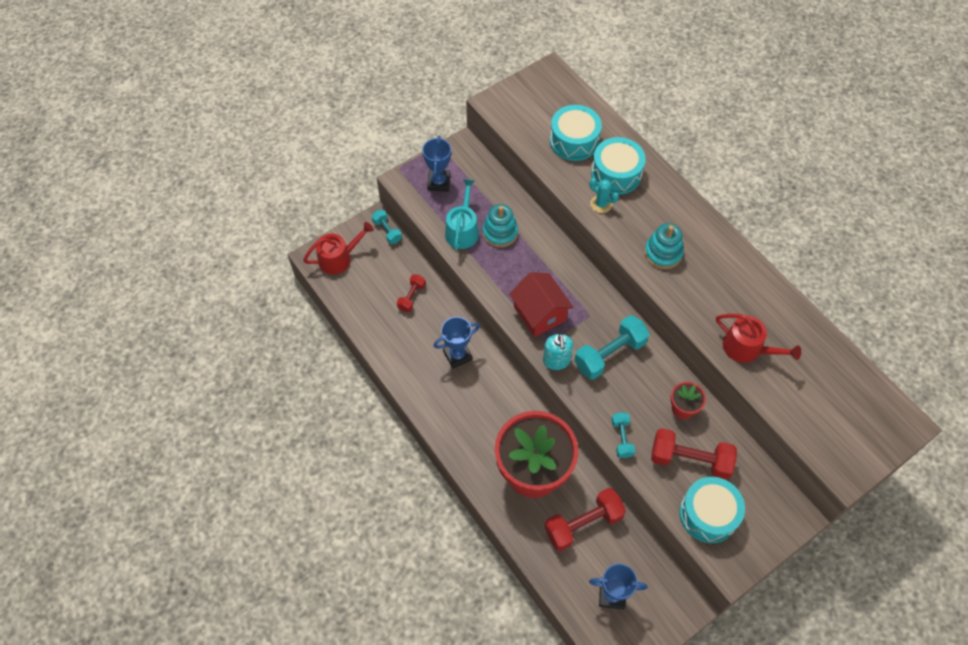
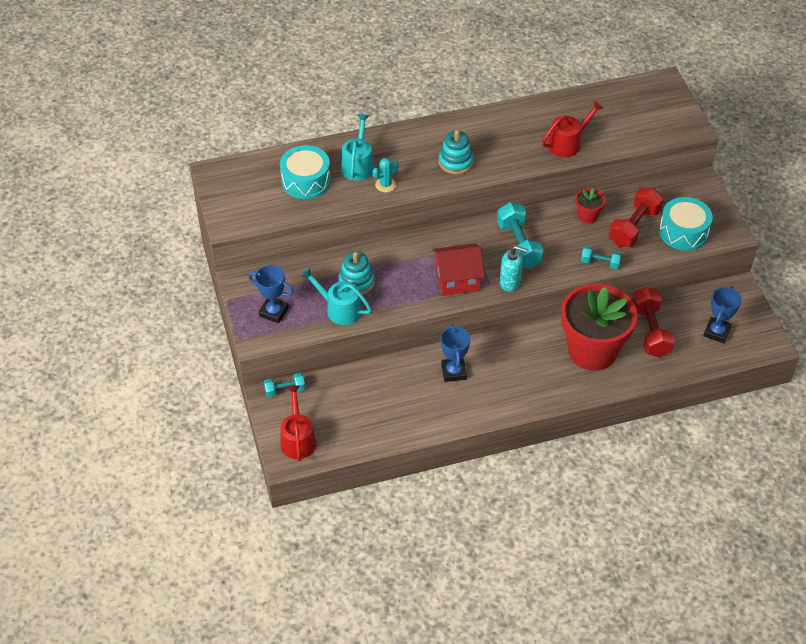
camera: 70 degrees left, 10 degrees down
(412, 297) = (373, 390): red dumbbell -> none
(616, 174) = (358, 165): turquoise drum -> turquoise watering can

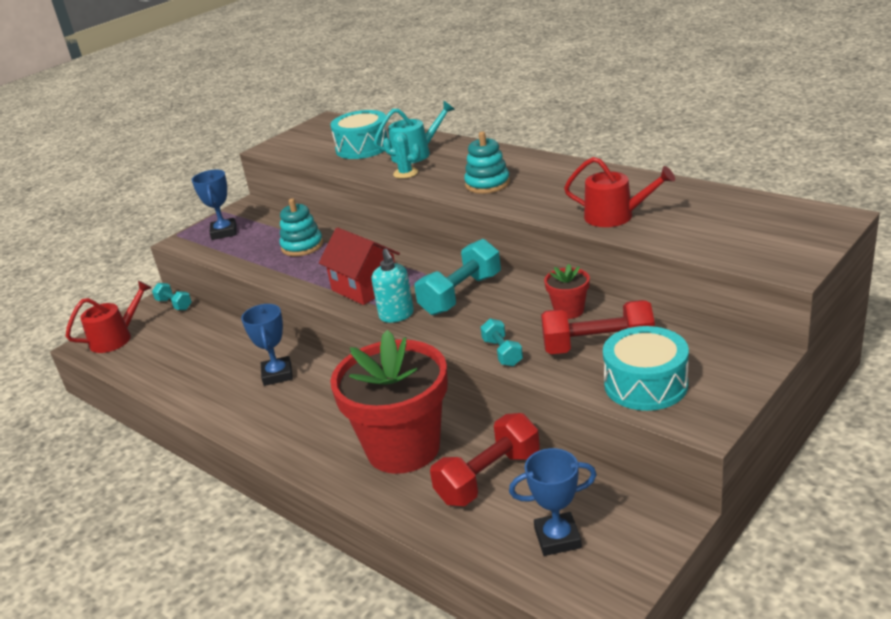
camera: 60 degrees right, 20 degrees down
(340, 309) = (257, 255): turquoise watering can -> none
(453, 372) = (277, 374): blue trophy -> blue trophy turned 60 degrees counterclockwise

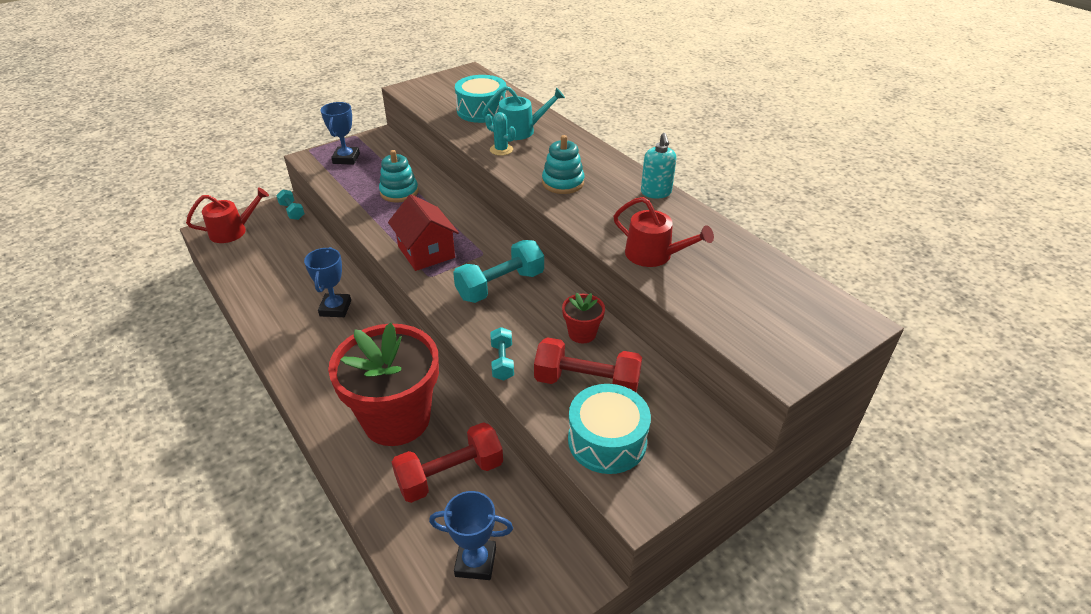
camera: 10 degrees right, 10 degrees up
(396, 315) = (436, 291): turquoise soap dispenser -> turquoise soap dispenser (656, 192)

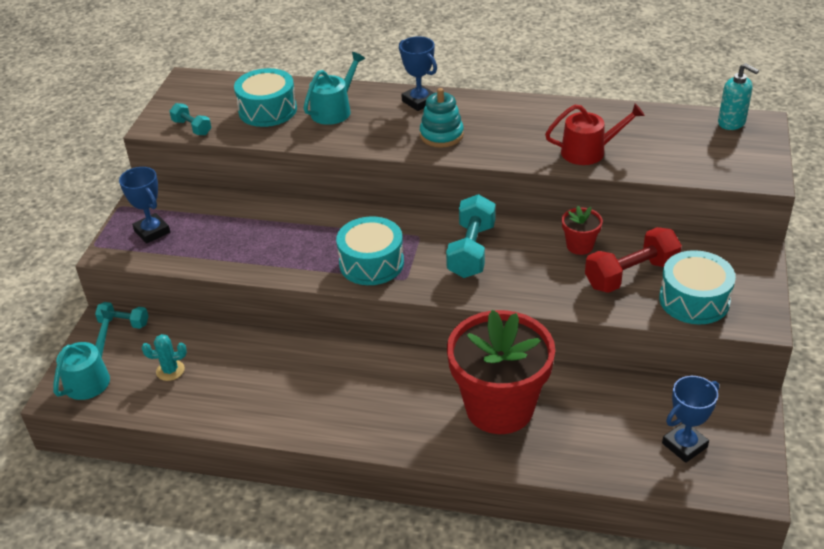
camera: 40 degrees left, 0 degrees up
(233, 231) = (90, 377): red watering can -> turquoise watering can
(335, 308) = (315, 370): blue trophy -> blue trophy (419, 101)
(399, 192) = (260, 231): turquoise stacking toy -> none
(426, 252) = (371, 263): red house -> turquoise drum
(450, 475) = (592, 412): red dumbbell -> none
(501, 150) = (346, 135): turquoise cactus -> turquoise cactus (170, 370)
(502, 361) = (557, 300): turquoise dumbbell -> turquoise dumbbell (192, 127)
(656, 192) = (520, 105): turquoise soap dispenser -> turquoise soap dispenser (731, 123)

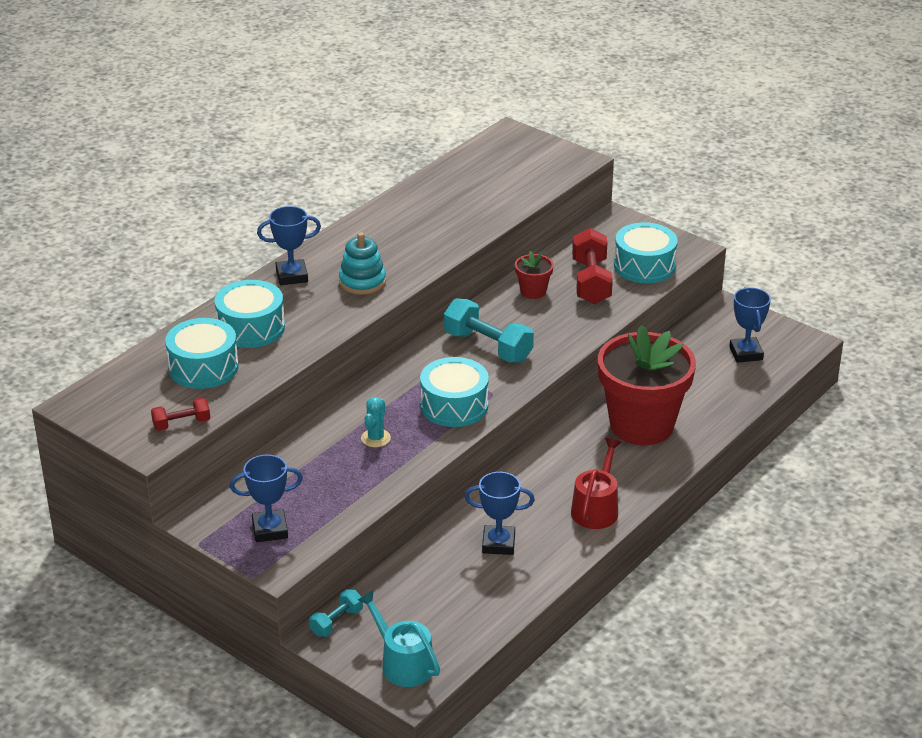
camera: 65 degrees left, 5 degrees down
(170, 370) = (439, 605): turquoise cactus -> turquoise cactus (375, 438)
(192, 127) = (181, 424): turquoise dumbbell -> red dumbbell
(267, 376) = (498, 544): none -> blue trophy
(334, 110) = (251, 328): turquoise watering can -> turquoise drum
(588, 151) = (466, 219): red watering can -> red watering can (596, 508)
(731, 123) = (496, 143): turquoise soap dispenser -> none

